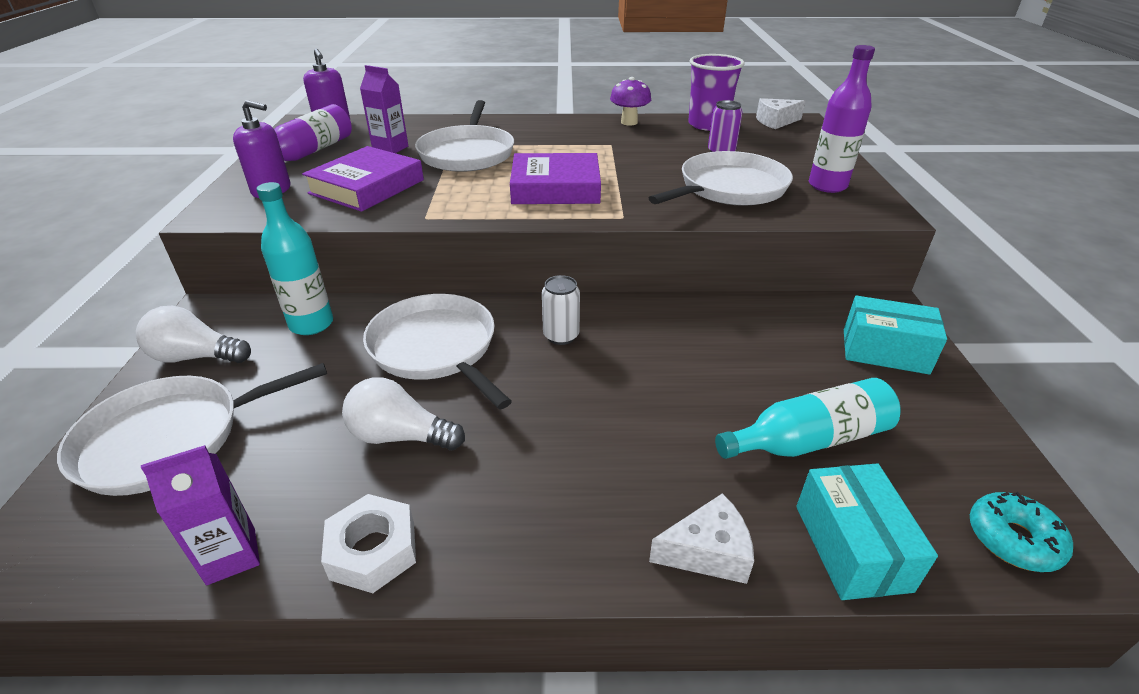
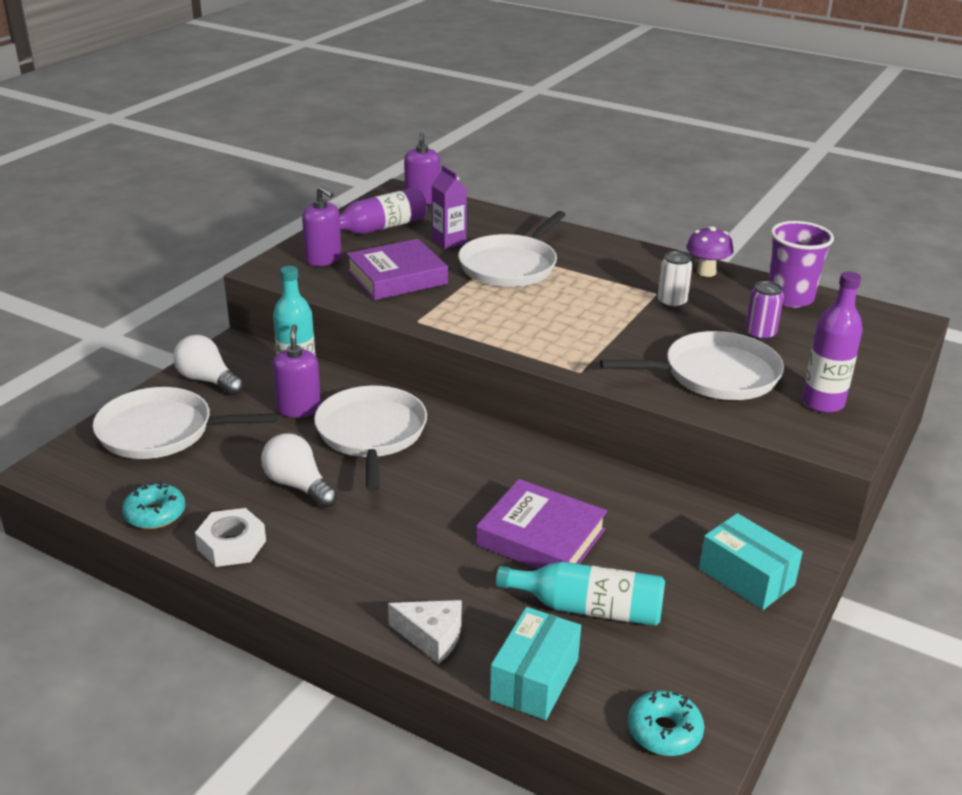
camera: 30 degrees right, 5 degrees down
(231, 556) = (155, 514): purple carton -> turquoise donut
(333, 350) = (299, 408): none -> purple soap dispenser
(555, 188) = (552, 325): purple book -> purple book (541, 537)
(561, 336) = (475, 459): white can -> white can (672, 302)
(776, 121) = (875, 315): white cheese -> none

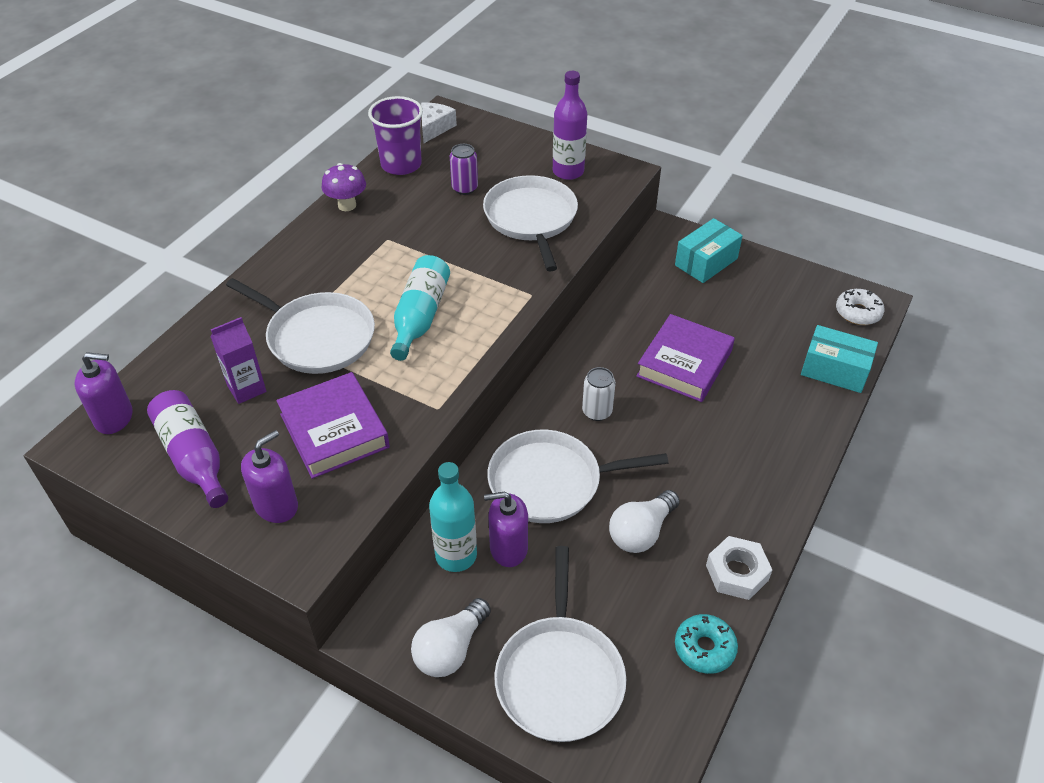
camera: 90 degrees left, 15 degrees up
(432, 637) = (811, 425): white cheese -> white cheese (434, 128)
(588, 608) = (757, 340): turquoise bottle -> turquoise bottle (420, 316)
(664, 731) = (858, 312): turquoise donut -> white donut
(672, 302) = (406, 231): white can -> white can (597, 411)

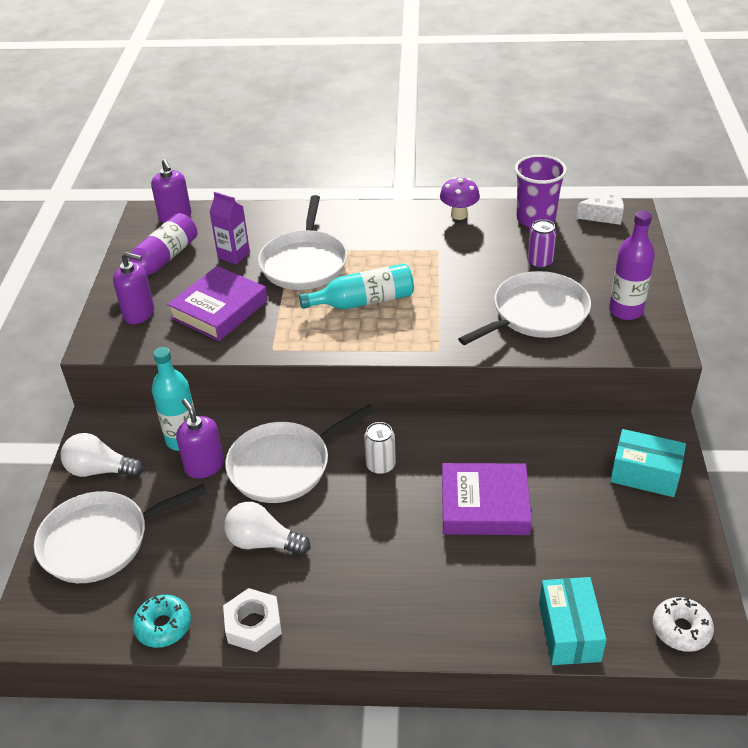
camera: 65 degrees right, 5 degrees down
(551, 482) = (284, 465): white pan -> white pan turned 90 degrees counterclockwise

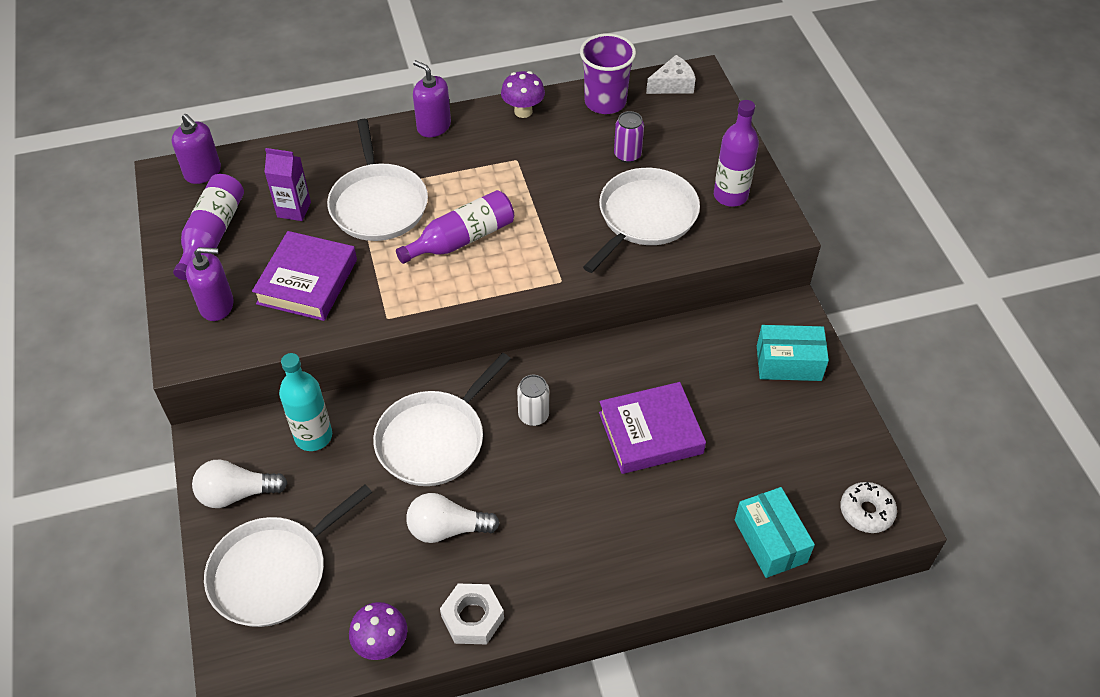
camera: 20 degrees left, 10 degrees up
(163, 626) = (382, 644): turquoise donut -> purple mushroom
(204, 466) = (350, 461): purple soap dispenser -> purple soap dispenser (434, 126)
(363, 301) = (462, 239): turquoise bottle -> purple bottle

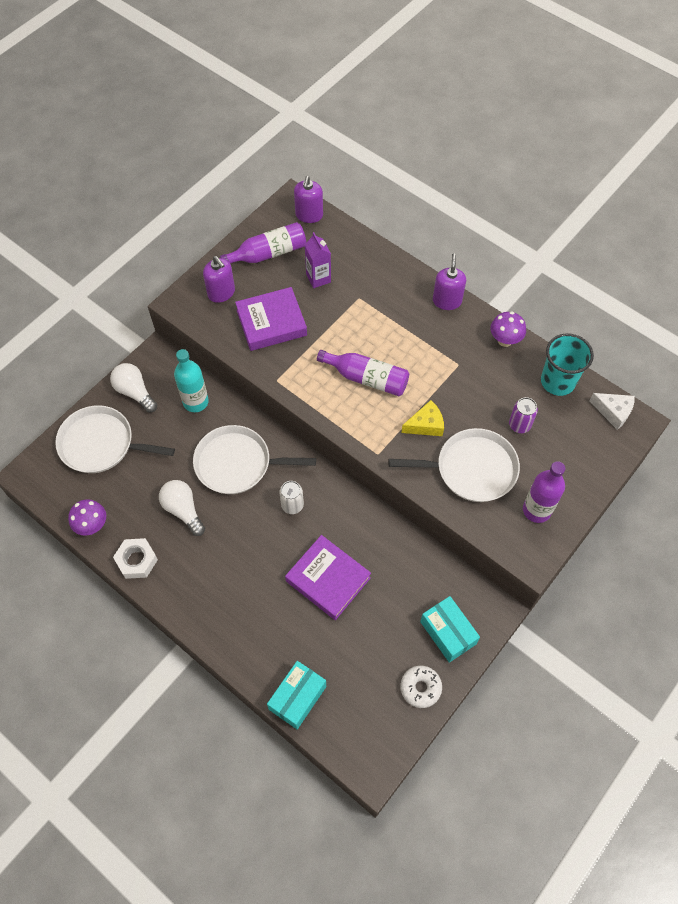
camera: 55 degrees right, 10 degrees up
(378, 204) = (358, 316): white pan -> none
(562, 224) = (425, 425): none -> yellow cheese
(605, 102) = (557, 381): purple cup -> turquoise cup
(866, 511) = (361, 747): white donut -> white donut (420, 688)

